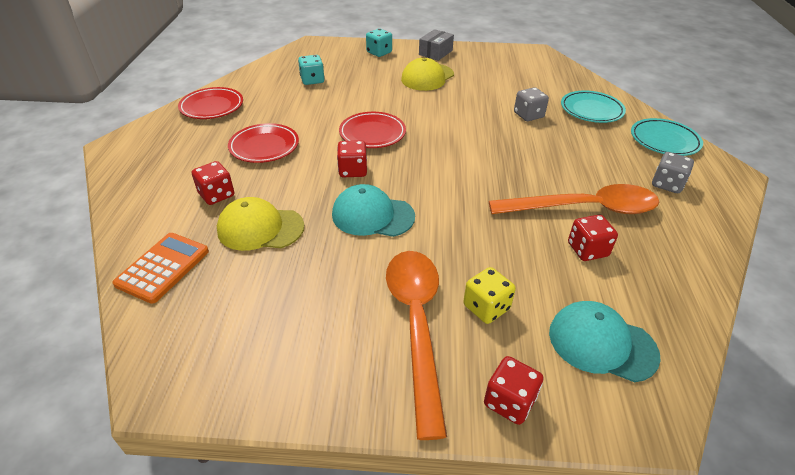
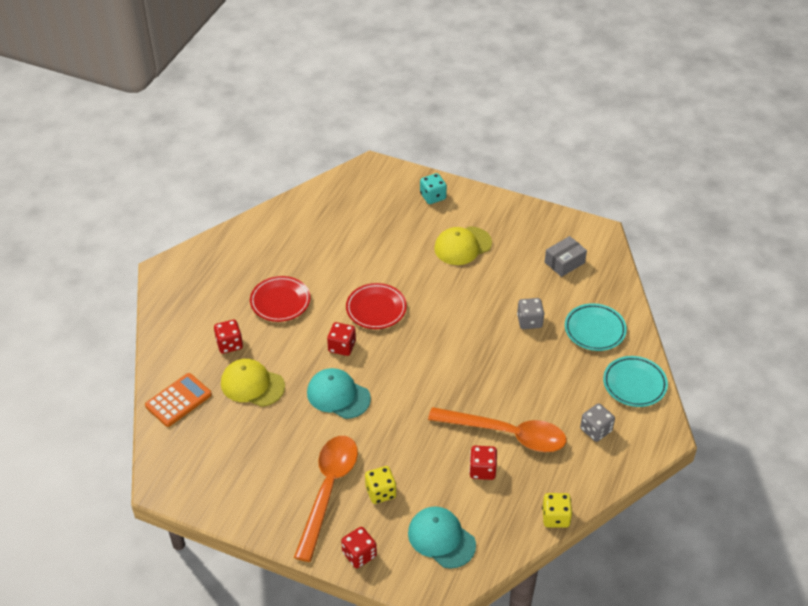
camera: 20 degrees right, 5 degrees up
(212, 107) = (250, 241): red plate -> none
(312, 80) = (350, 224): turquoise dice -> none
(435, 52) = (491, 209): grey box -> grey box (564, 262)
(708, 278) = (555, 517): none -> yellow dice

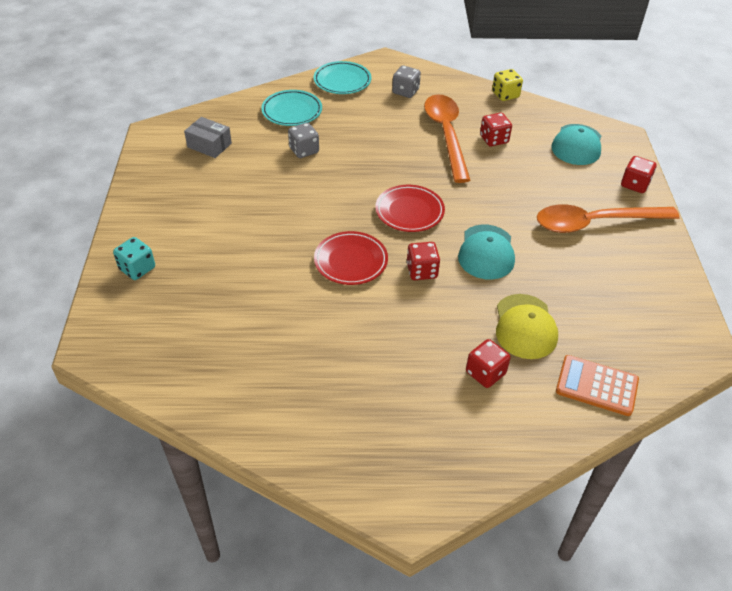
camera: 115 degrees left, 0 degrees up
(280, 301) = (389, 350): red plate -> red plate (409, 211)
(380, 492) = (566, 190): yellow dice -> none
(462, 246) = (216, 221): yellow cap -> none

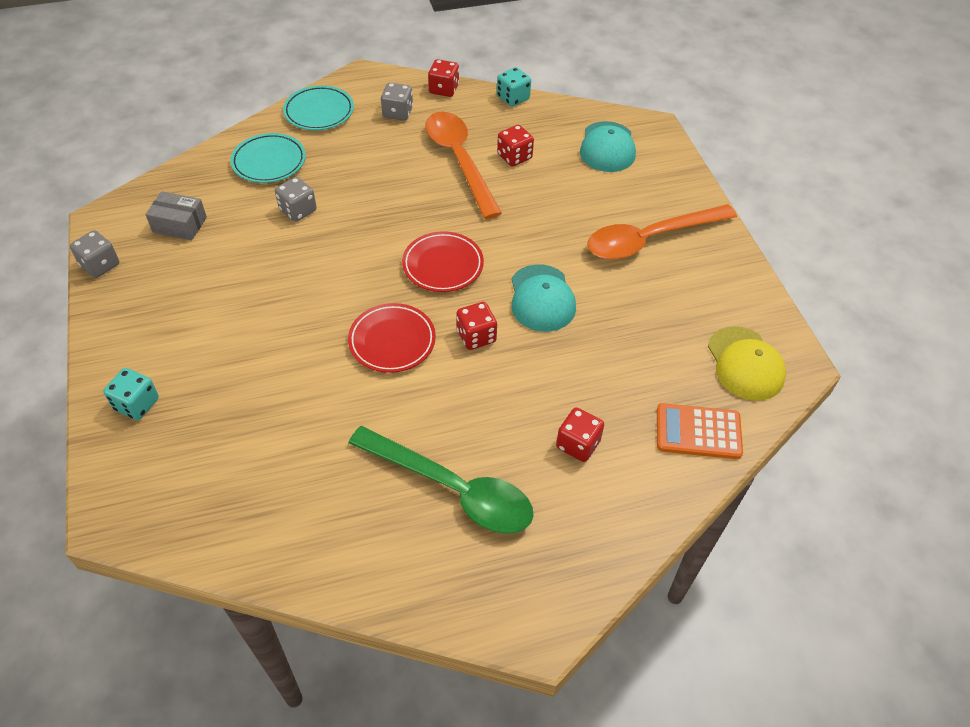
camera: 15 degrees left, 5 degrees up
(141, 164) = (100, 265): none -> grey dice
(368, 385) = (452, 489): none -> green spoon
(505, 95) = (513, 98): yellow dice -> turquoise dice
(525, 326) = (606, 379): yellow cap -> yellow cap (745, 364)
(634, 184) = (680, 184): red dice -> red dice (444, 89)

